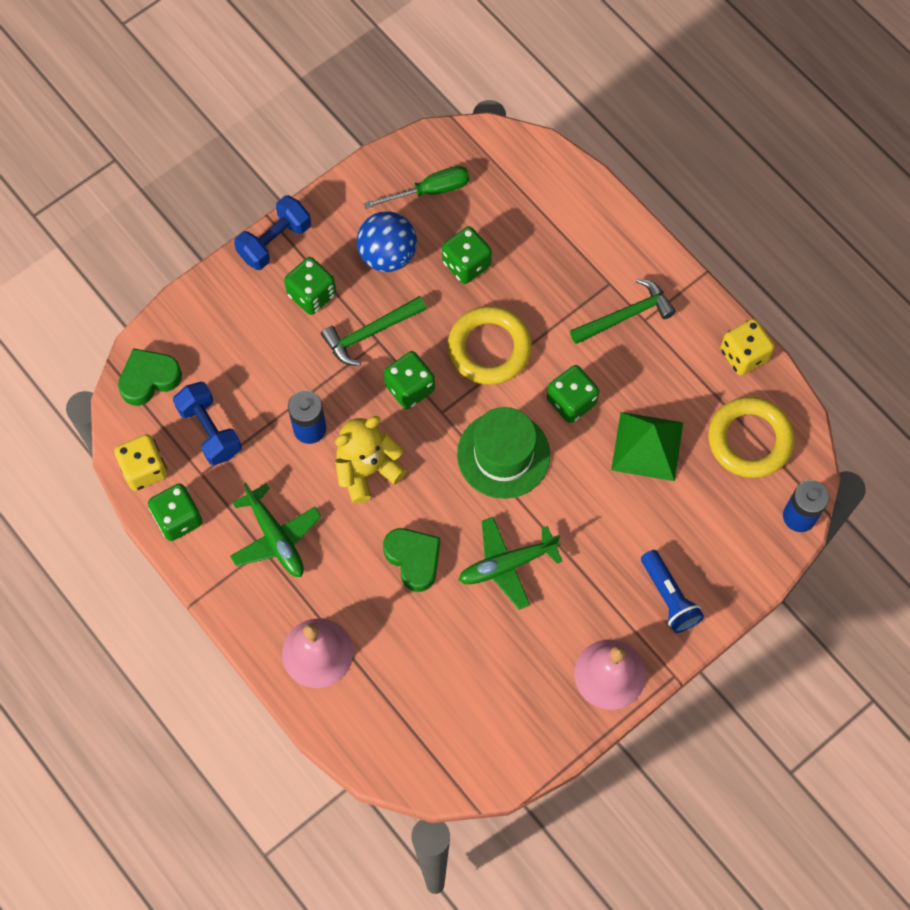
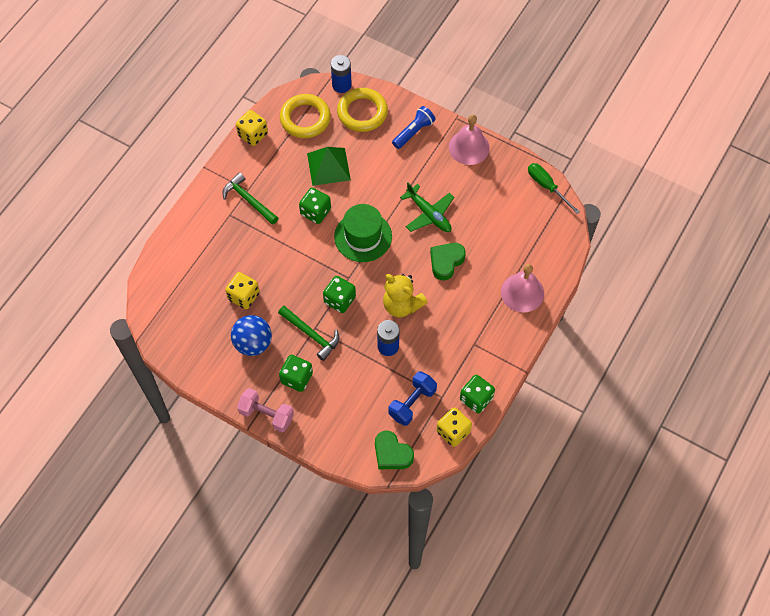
camera: 110 degrees left, 5 degrees down
(274, 241) = (266, 415): blue dumbbell -> pink dumbbell
(276, 538) = (464, 339): green plane -> none
(430, 191) = (198, 334): green screwdriver -> green screwdriver (547, 186)
(466, 264) = (244, 296): green dice -> yellow dice
(489, 348) = (297, 265): yellow ring -> yellow ring (362, 112)

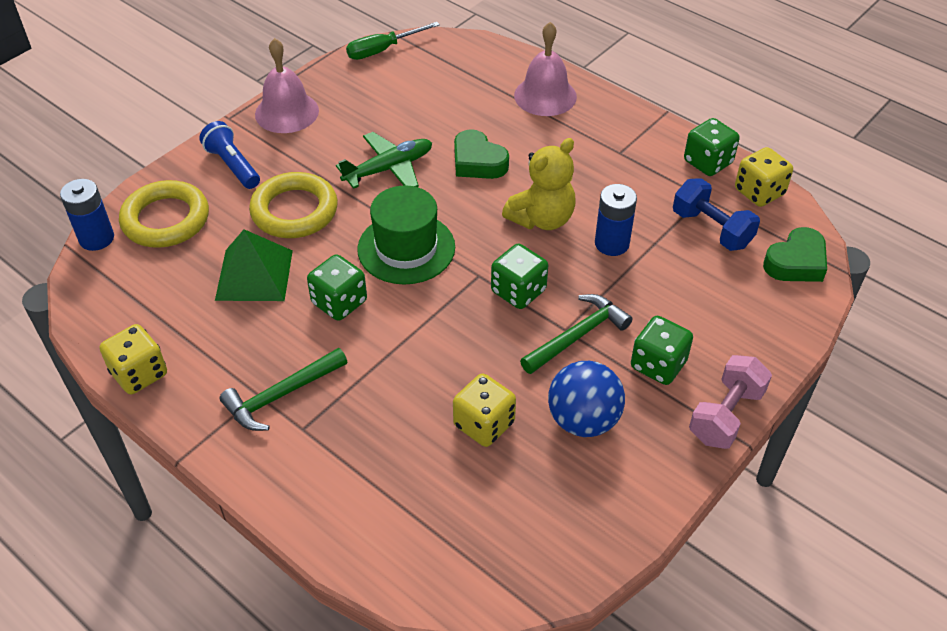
camera: 80 degrees left, 15 degrees down
(305, 118) = (141, 294): yellow ring -> yellow ring (294, 211)

